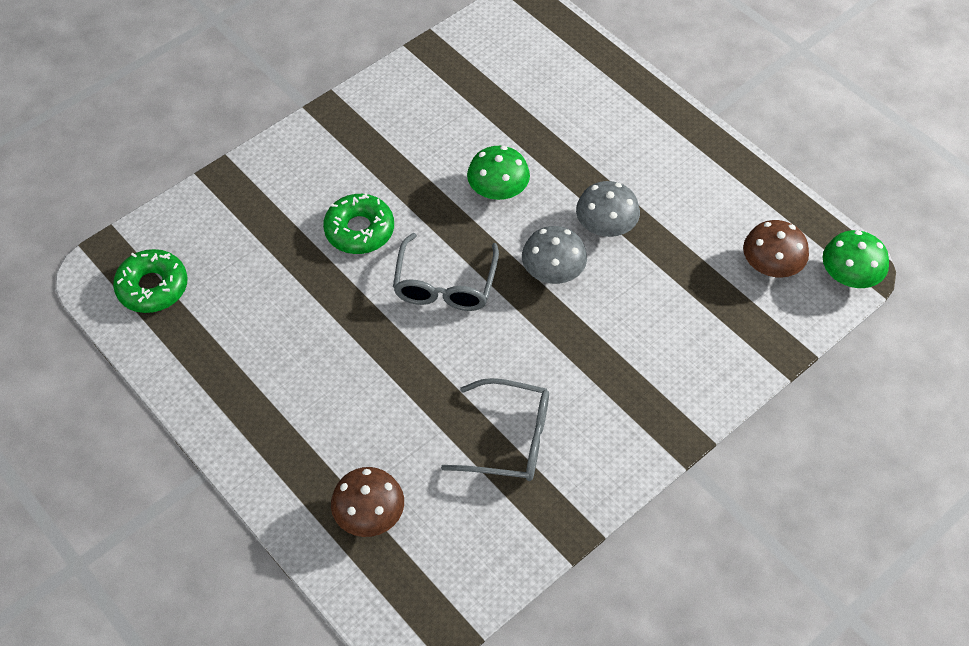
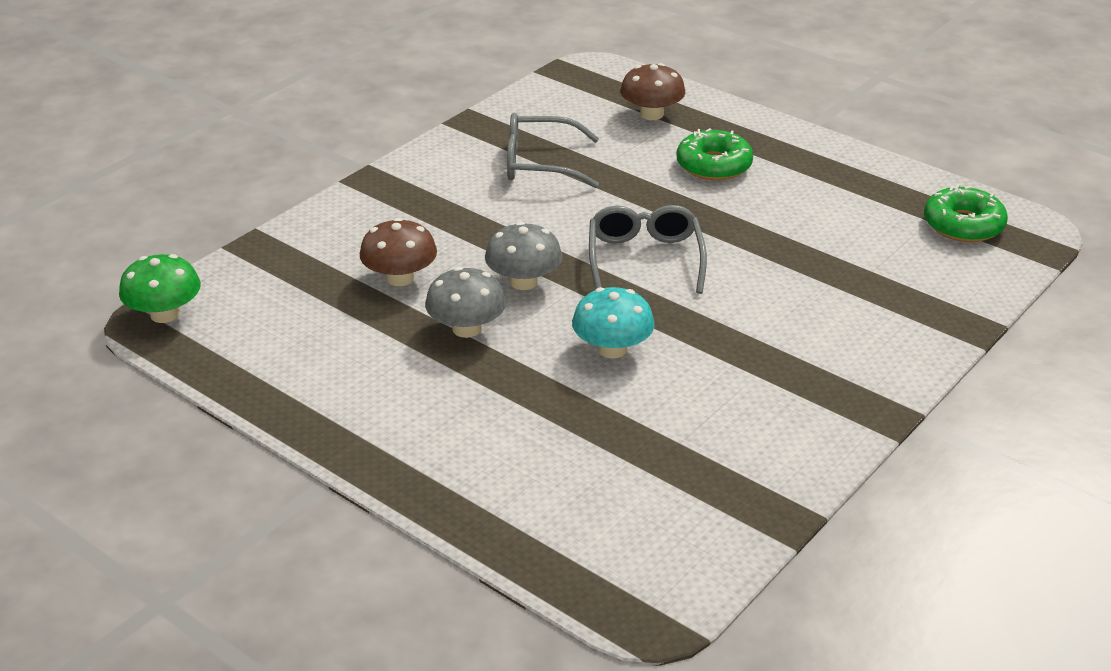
camera: 170 degrees right, 20 degrees down
(359, 230) = (766, 293): green donut -> green donut (714, 165)
(498, 190) = (612, 349): green mushroom -> turquoise mushroom
(771, 265) = (260, 314): brown mushroom -> brown mushroom (400, 278)

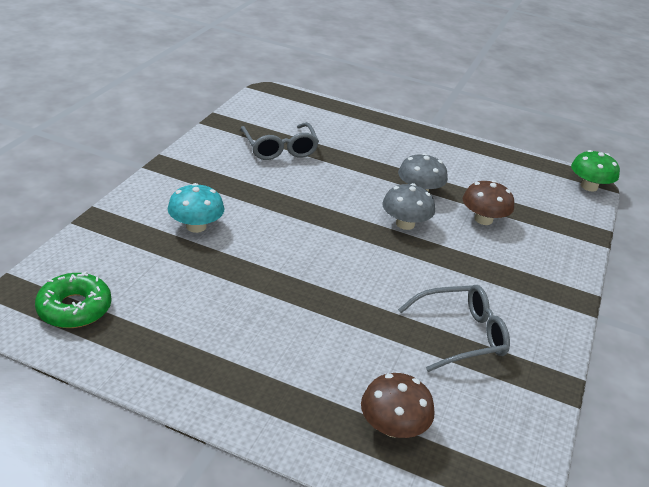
camera: 160 degrees right, 0 degrees up
(612, 349) = (329, 187): turquoise mushroom -> turquoise mushroom (196, 226)
(645, 259) = (333, 249): grey glasses -> grey glasses (280, 149)
(714, 165) = (306, 354): green donut -> none

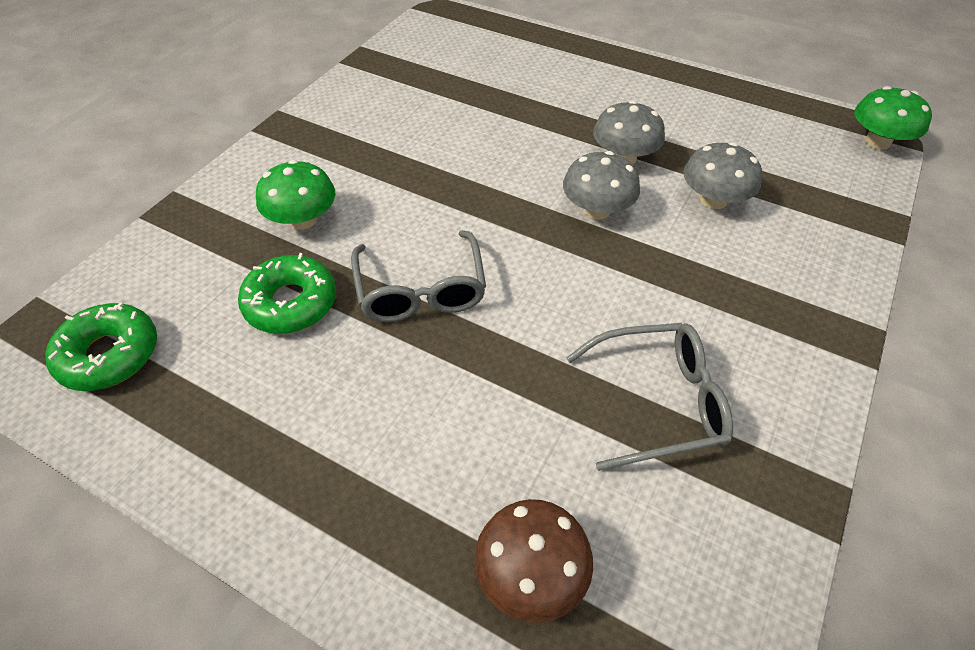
camera: 10 degrees right, 15 degrees up
(196, 226) = (303, 220): turquoise mushroom -> green mushroom
(200, 277) = (291, 303): none -> green donut
(280, 149) = (439, 96): grey glasses -> grey glasses (421, 290)
(483, 219) = (713, 200): brown mushroom -> grey mushroom

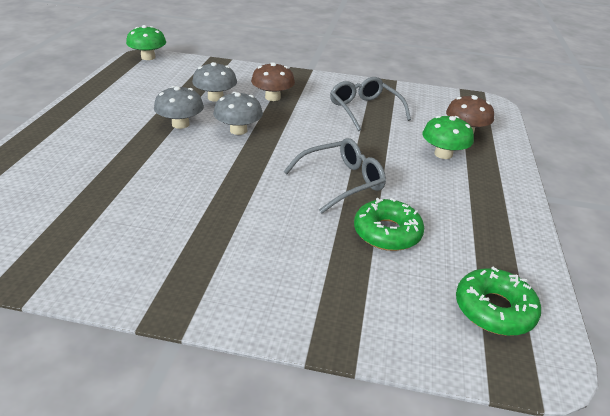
camera: 110 degrees left, 15 degrees down
(303, 220) = (304, 252): green mushroom -> green mushroom (443, 154)
(717, 270) = (272, 97): none -> brown mushroom

